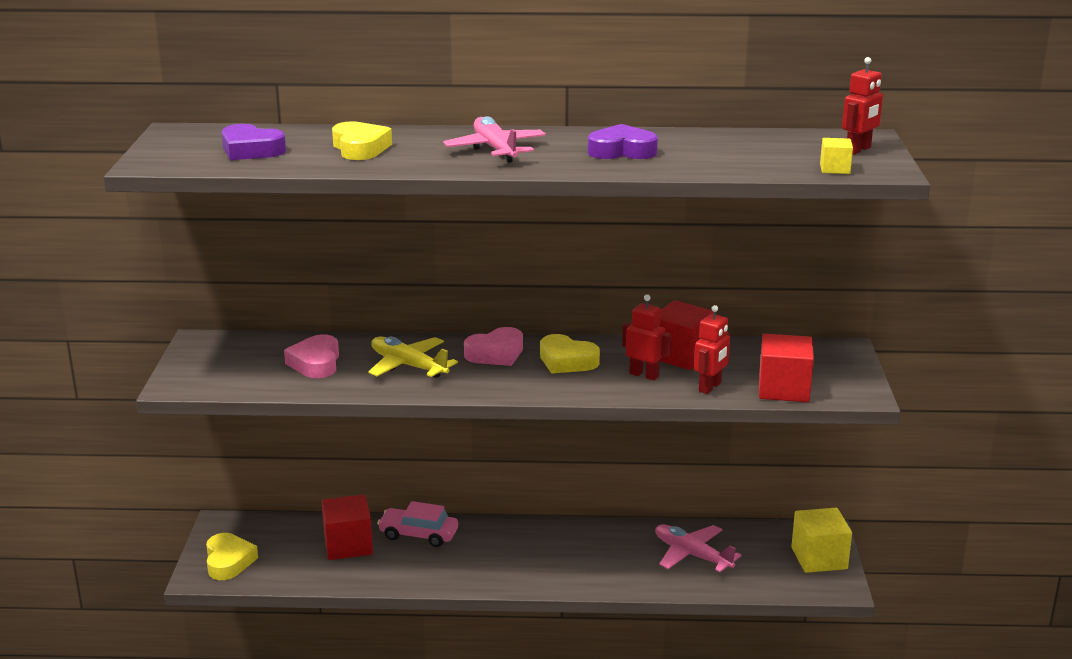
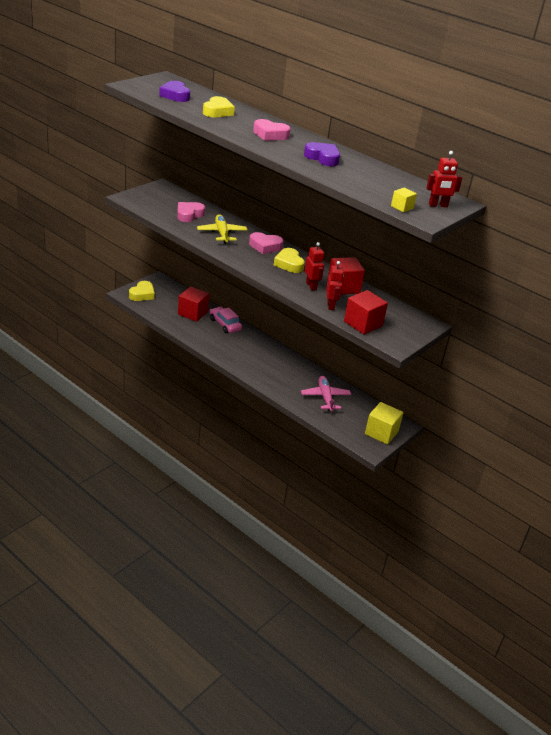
camera: 35 degrees right, 10 degrees up
(495, 149) = (270, 134): pink plane -> pink heart
(710, 387) = (331, 305): red robot -> red robot turned 75 degrees counterclockwise

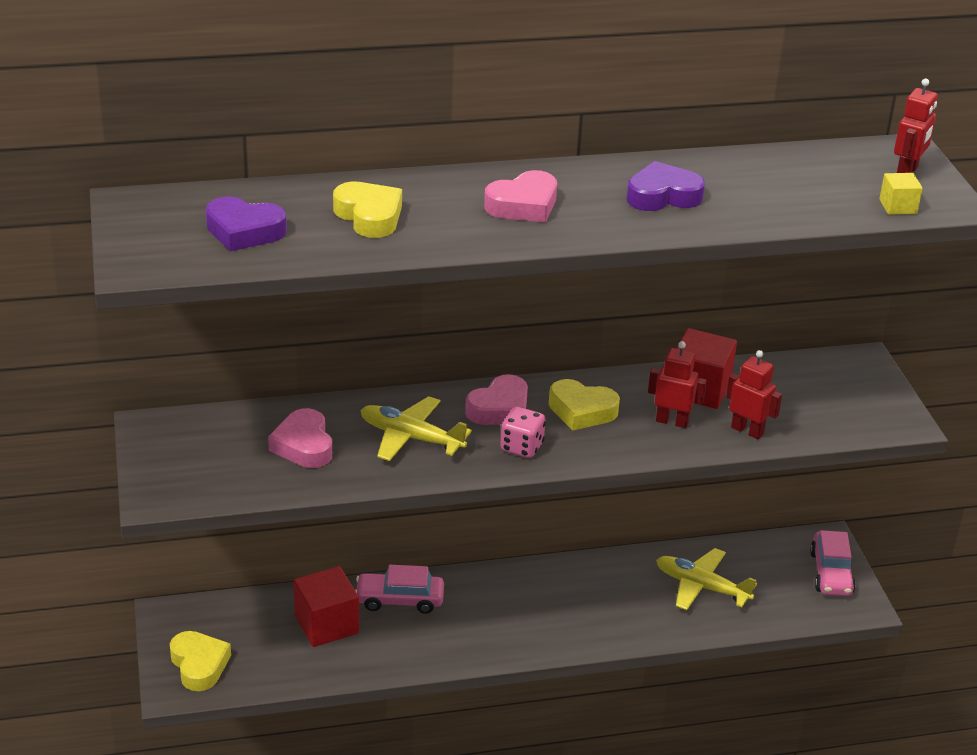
camera: 50 degrees left, 0 degrees up
(247, 257) = (522, 447): none -> pink dice
(325, 397) = (701, 586): pink plane -> yellow plane
(363, 324) = (823, 424): red cube -> none
(381, 433) = (831, 573): yellow cube -> pink car

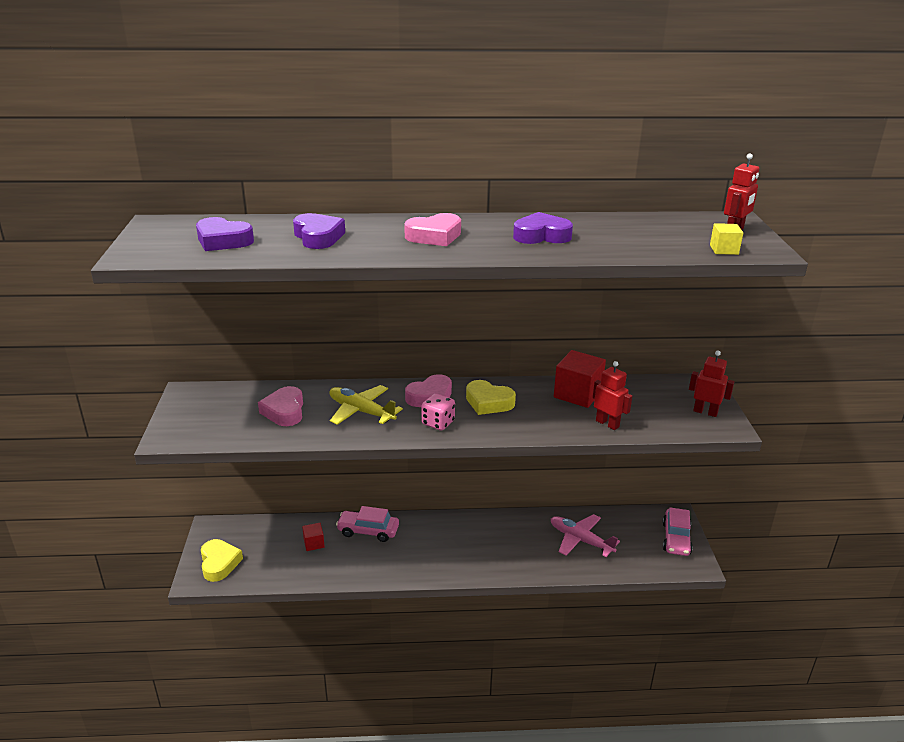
camera: 10 degrees right, 5 degrees down
(326, 624) = (314, 543): red cube -> red cube, size x0.53
(369, 216) = (318, 237): yellow heart -> purple heart
(672, 421) = (552, 414): red robot -> red robot (705, 412)
(701, 586) = (580, 540): yellow plane -> pink plane

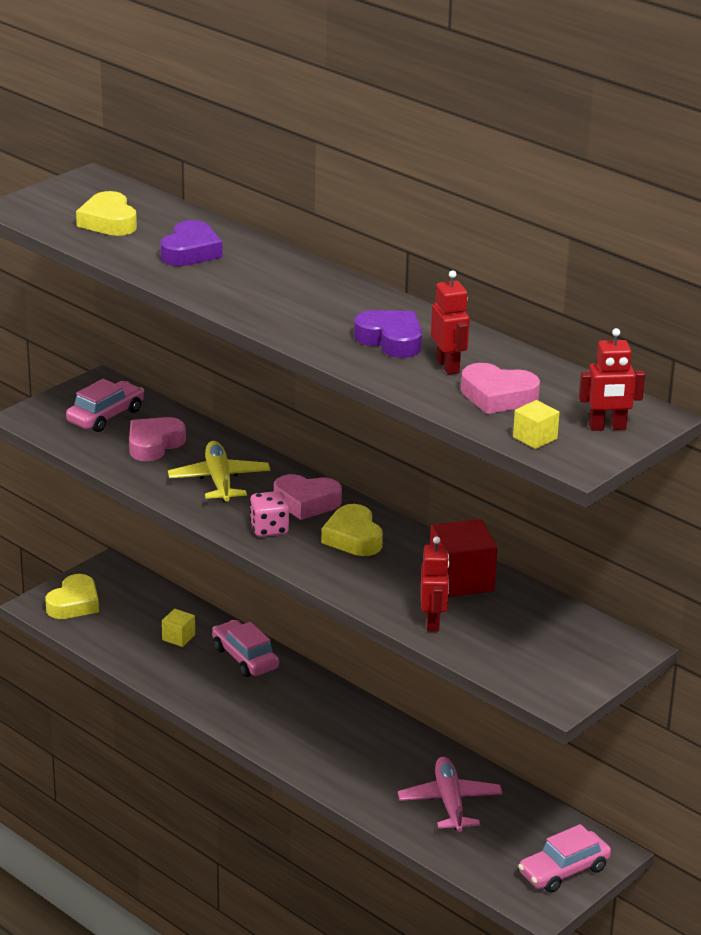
camera: 45 degrees right, 0 degrees up
(223, 241) = (108, 222): purple heart -> yellow heart
(223, 410) = (105, 416): none -> pink car
(314, 543) = (178, 637): red cube -> yellow cube
(434, 236) = (291, 296): pink heart -> pink heart (498, 396)
(705, 412) = (565, 672): red robot -> red robot (448, 366)

